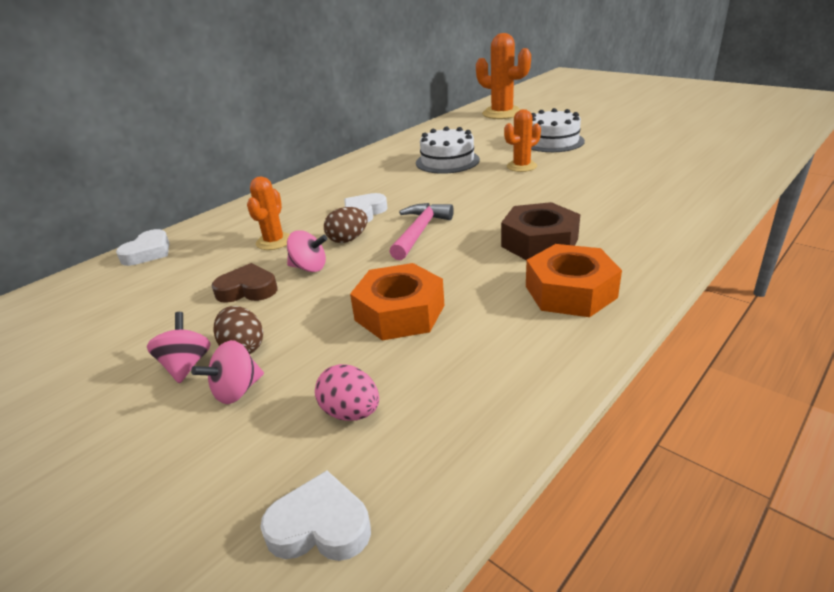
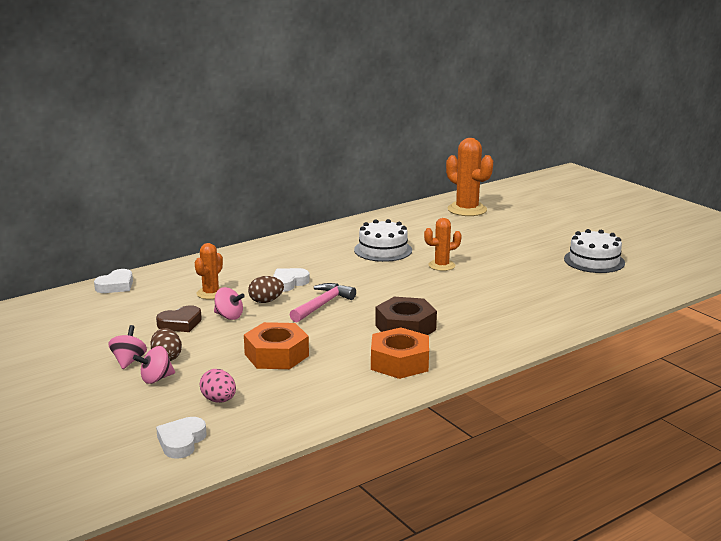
camera: 10 degrees right, 10 degrees down
(247, 289) = (180, 323): brown heart -> brown heart turned 135 degrees clockwise
(320, 526) = (181, 441): white heart -> white heart turned 90 degrees counterclockwise
(552, 141) = (488, 247): white cake -> white cake (594, 261)

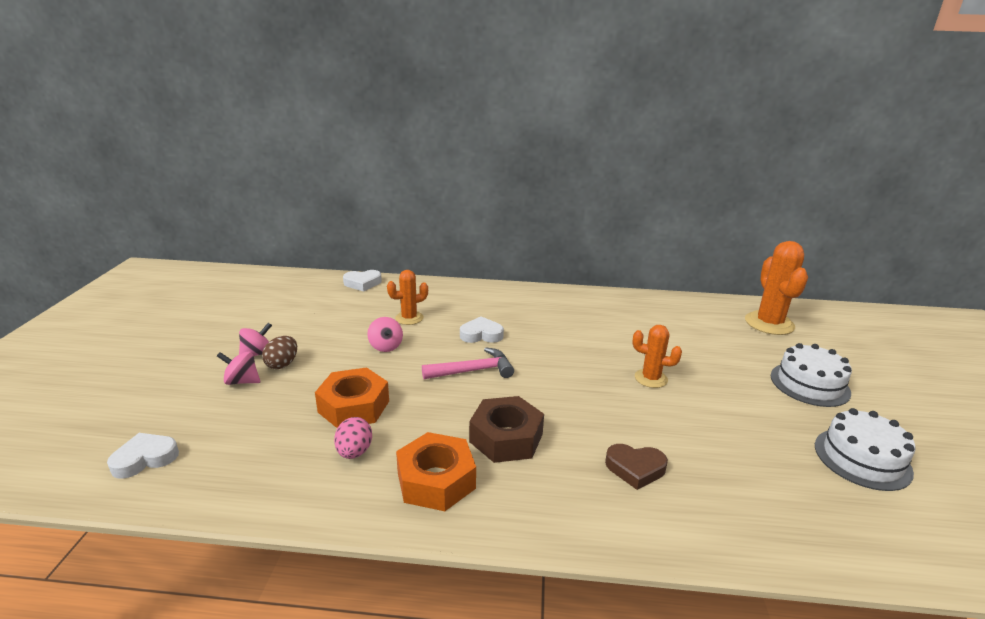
camera: 40 degrees right, 5 degrees up
(180, 323) = (344, 336): brown heart -> brown heart (635, 469)
(219, 400) = (239, 430): pink egg -> pink egg (354, 452)
(266, 301) = (435, 345): brown egg -> none
(383, 250) = (615, 335): white cake -> white cake (809, 384)

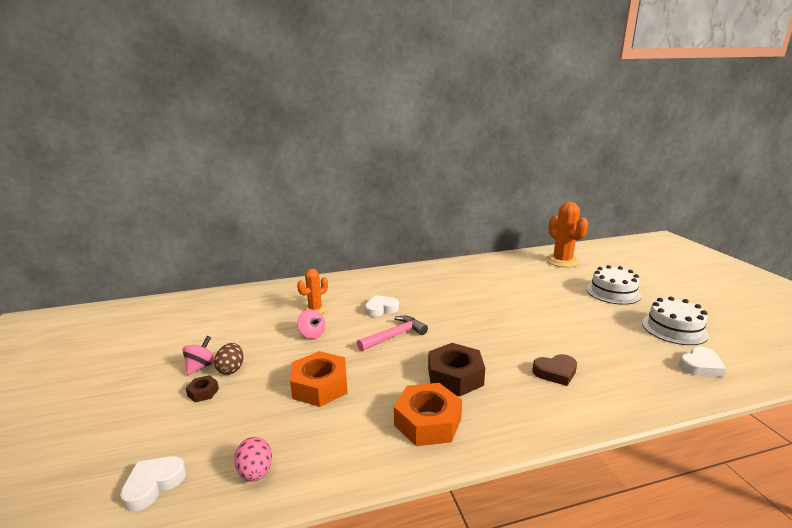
camera: 20 degrees left, 5 degrees down
(242, 381) = (203, 392): pink spinning top -> brown nut
(354, 452) = (347, 420): pink egg -> pink egg (256, 472)
(362, 283) = (256, 291): white heart -> white heart (700, 366)
(651, 378) = (519, 311): orange cactus -> none

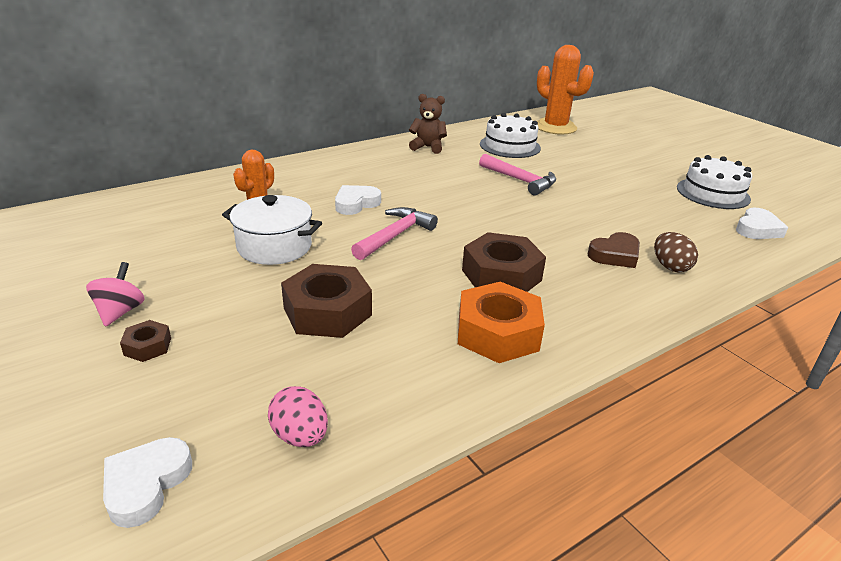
camera: 20 degrees left, 10 degrees up
(231, 369) = (175, 308): brown egg -> brown egg (670, 267)
(312, 334) = (274, 247): pink spinning top -> white pot
(320, 386) = (327, 312): orange nut -> brown nut
(454, 270) = (428, 147): none -> brown teddy bear
(510, 302) = (520, 180): none -> pink hammer
(613, 292) = (630, 159): white cake -> white cake (510, 146)

